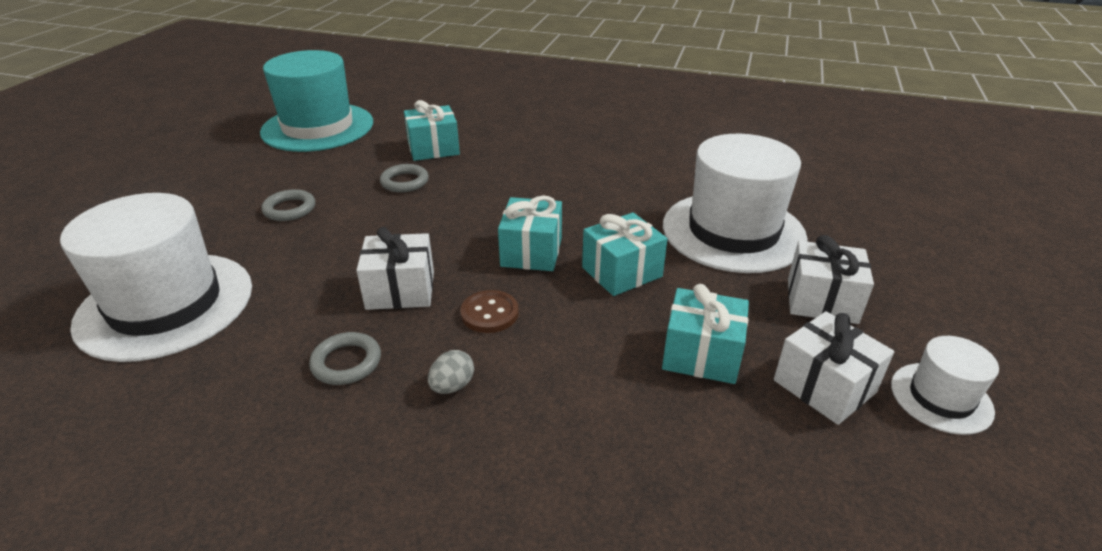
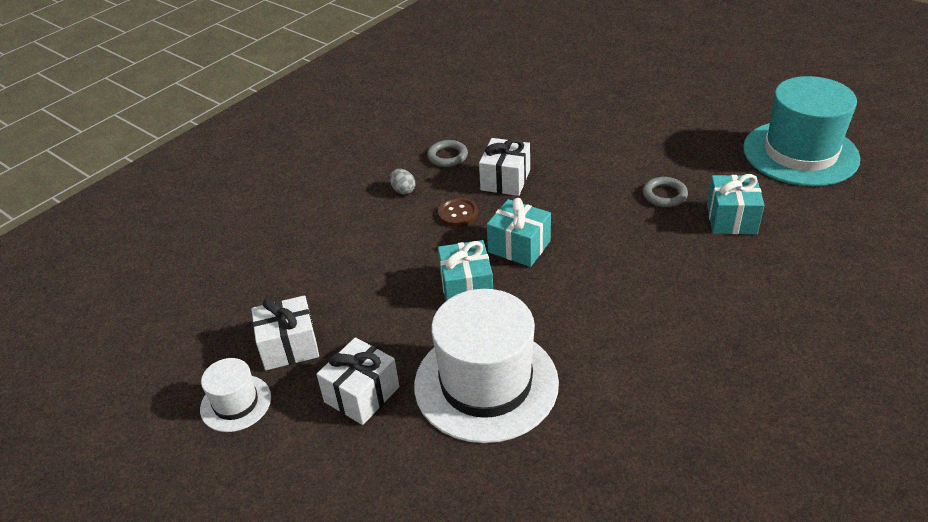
camera: 115 degrees right, 5 degrees up
(166, 305) = (539, 98): white hat -> none
(289, 209) = (638, 138): grey ring -> none
(701, 355) = (356, 298): turquoise gift -> none

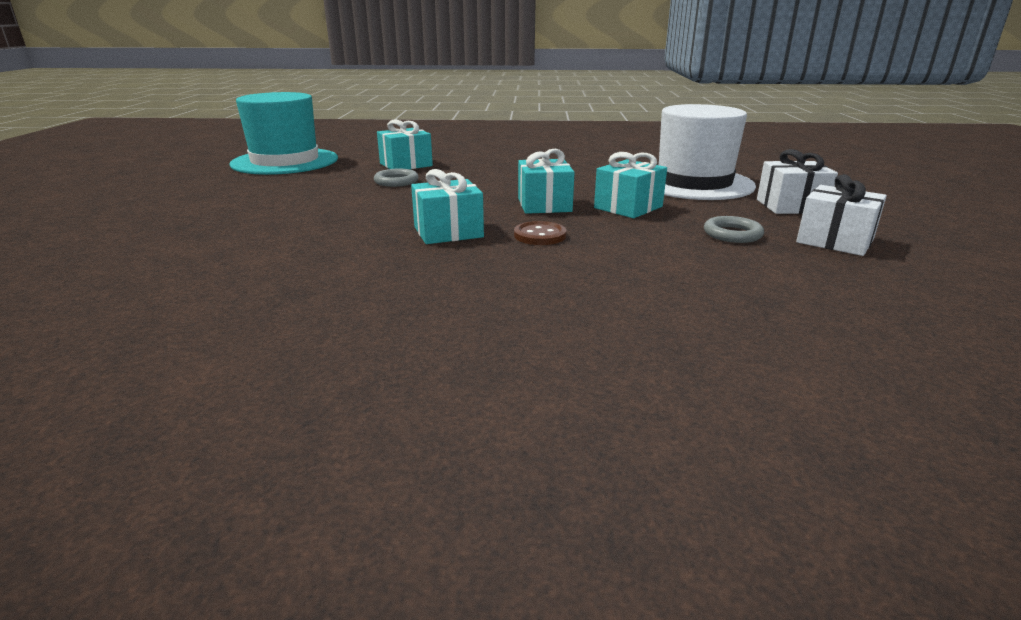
camera: 130 degrees left, 15 degrees down
(236, 403) = (917, 237): white hat -> none
(403, 190) = (545, 272): grey egg -> none
(447, 156) = (436, 271): grey ring -> grey ring (732, 234)
(505, 180) = (448, 232): white gift -> turquoise gift

